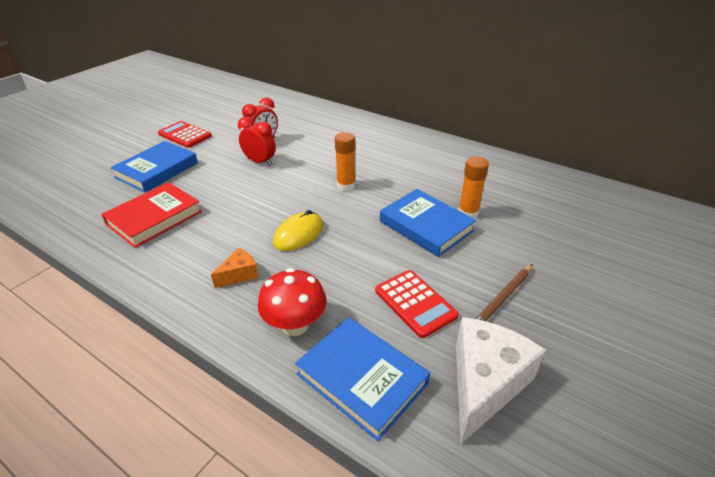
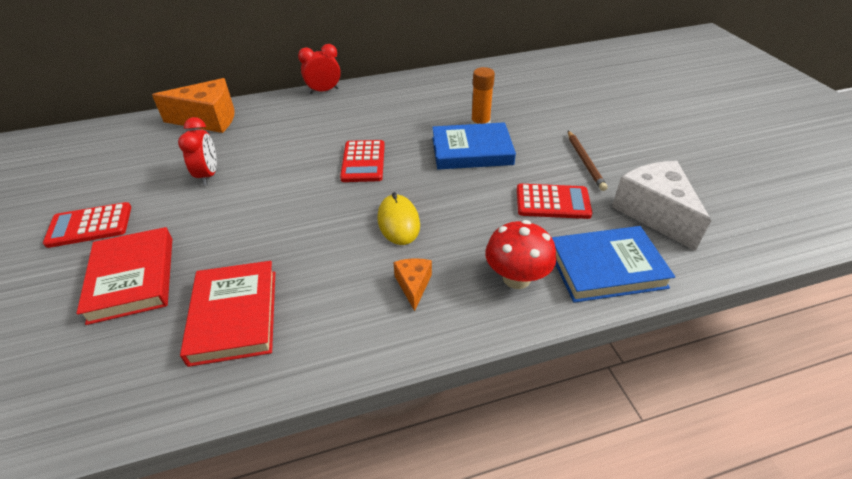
camera: 50 degrees left, 5 degrees up
(157, 170) = (132, 278): blue book -> red book
(260, 162) = (244, 194): red clock -> red clock (324, 91)
(314, 112) = (209, 119): none -> orange cheese
(346, 185) = (363, 162): orange glue stick -> red calculator

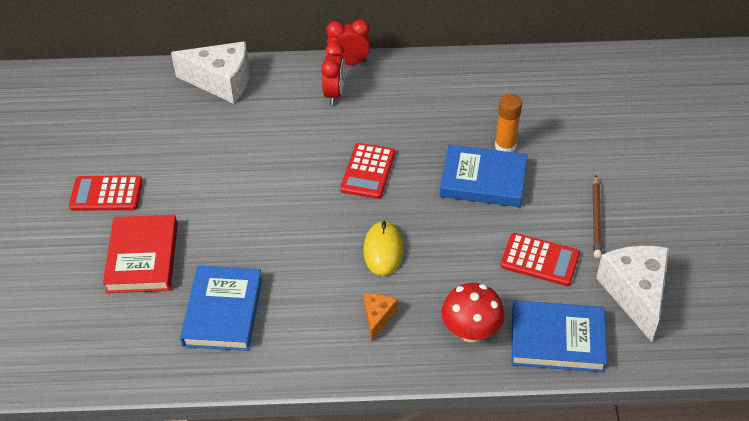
camera: 15 degrees right, 5 degrees up
(208, 175) = (215, 157): red clock -> red clock (334, 94)
(209, 119) = (221, 82): orange cheese -> white cheese
(234, 316) = (223, 311): red book -> blue book

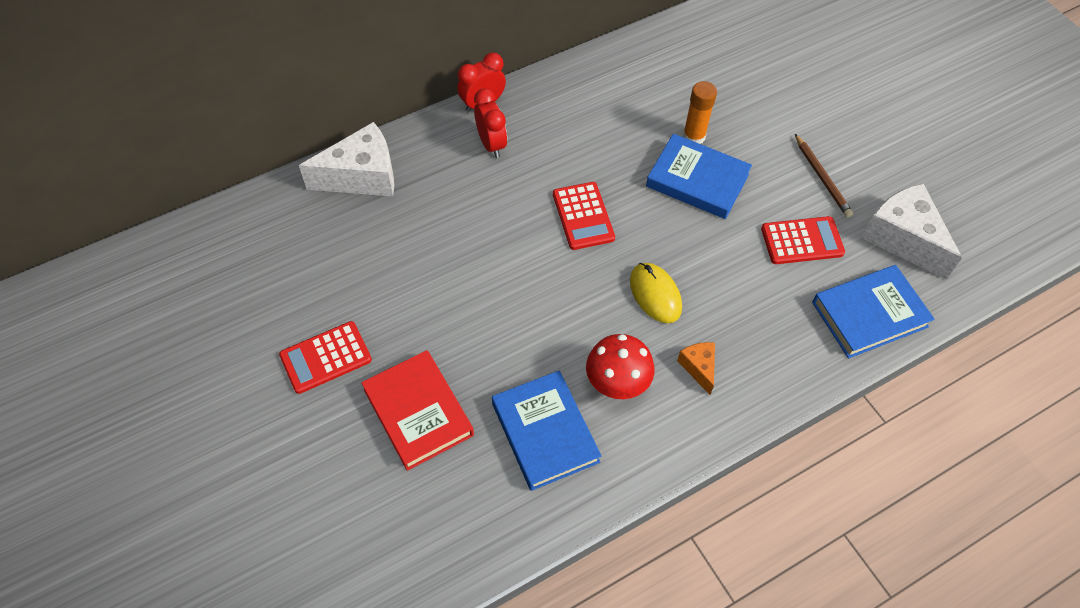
camera: 30 degrees left, 10 degrees up
(471, 331) = (791, 341): red mushroom -> red mushroom (617, 383)
(483, 180) = (697, 180): blue book -> blue book turned 45 degrees clockwise

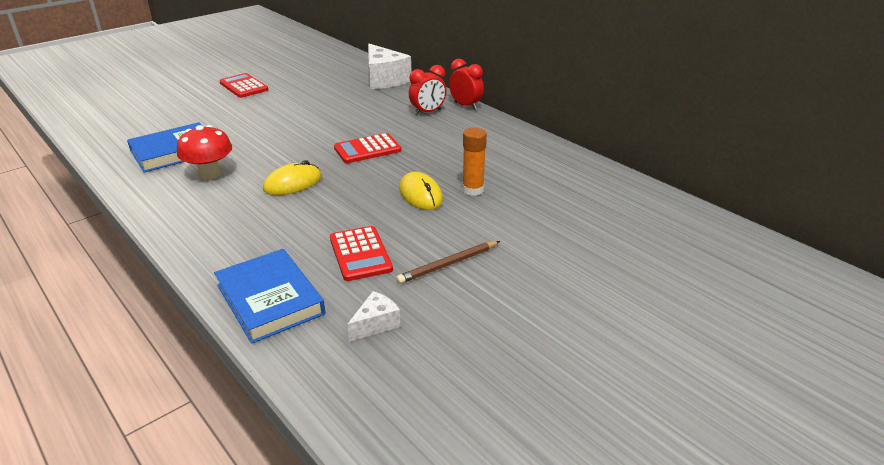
camera: 80 degrees right, 25 degrees down
(418, 412) = (200, 113): red book -> none
(697, 180) = (420, 194): blue book -> yellow mouse
(699, 367) = (218, 206): orange cheese -> none
(903, 238) = (376, 324): white cheese -> white cheese, size x0.49

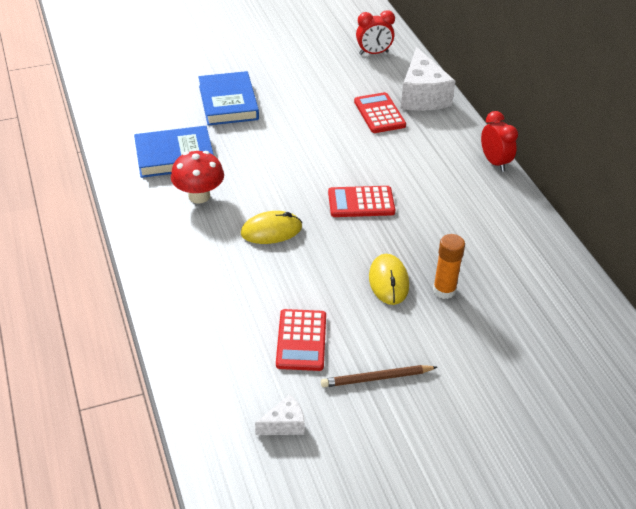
camera: 20 degrees right, 10 degrees up
(244, 86) = (268, 72): red calculator -> red calculator (379, 113)
(270, 299) = (205, 368): blue book -> blue book (228, 102)
(427, 112) = (447, 162): red clock -> red clock (373, 53)

